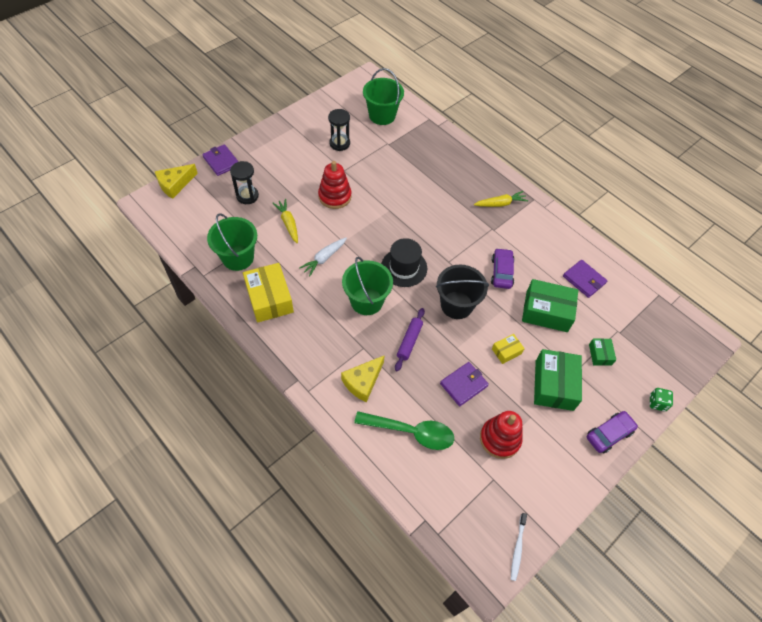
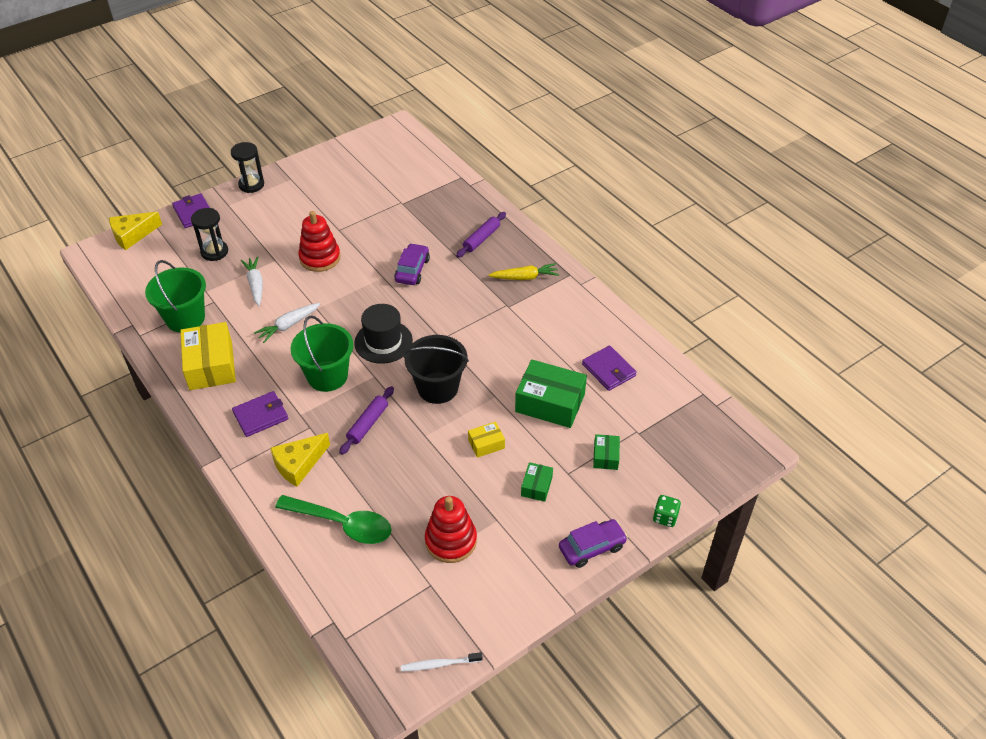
camera: 10 degrees right, 10 degrees down
(288, 223) = (255, 284): yellow carrot -> white carrot
(339, 143) = (341, 200): black hourglass -> black hourglass (251, 185)
(382, 115) = (402, 171): green bucket -> none
(458, 172) = (481, 239): none -> purple rolling pin
(463, 385) = (422, 477): purple wallet -> purple wallet (260, 416)
(501, 272) = (504, 355): purple car -> purple car (412, 270)
(517, 548) = (439, 664): white toothbrush -> white toothbrush turned 60 degrees clockwise
(554, 385) = (536, 486): green box -> green box, size x0.50

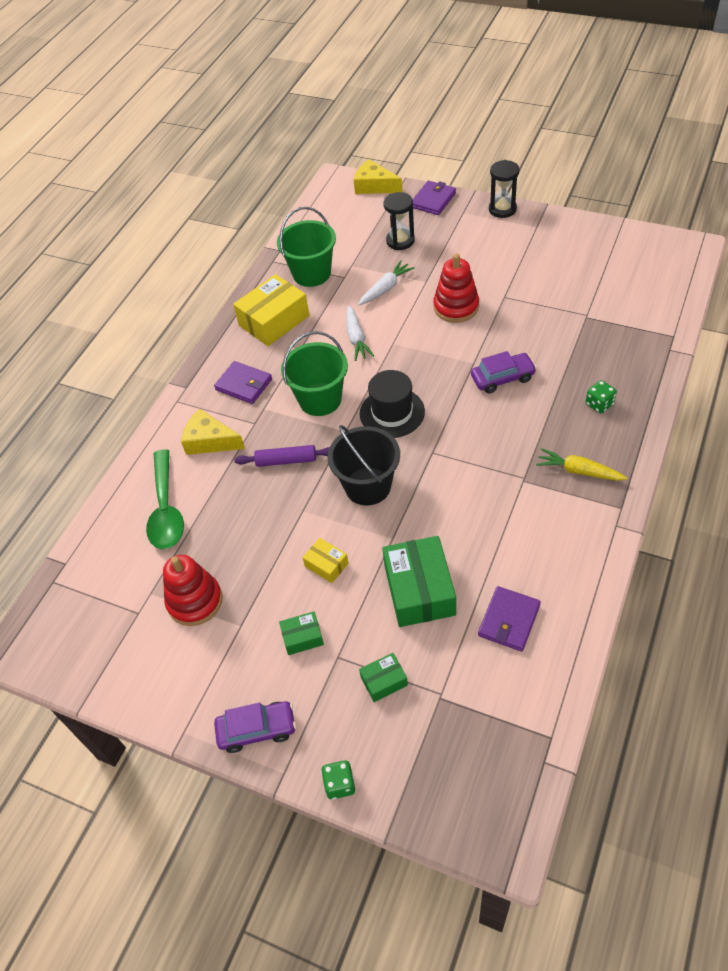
camera: 65 degrees right, 5 degrees up
(288, 326) = (356, 338): white carrot -> white carrot turned 120 degrees counterclockwise
(439, 664) = (59, 668): white toothbrush -> none
(481, 239) = (599, 404): purple rolling pin -> green dice
(525, 277) = (578, 471): yellow carrot -> yellow carrot turned 150 degrees clockwise
(592, 547) = (257, 729): purple car -> purple car turned 45 degrees counterclockwise

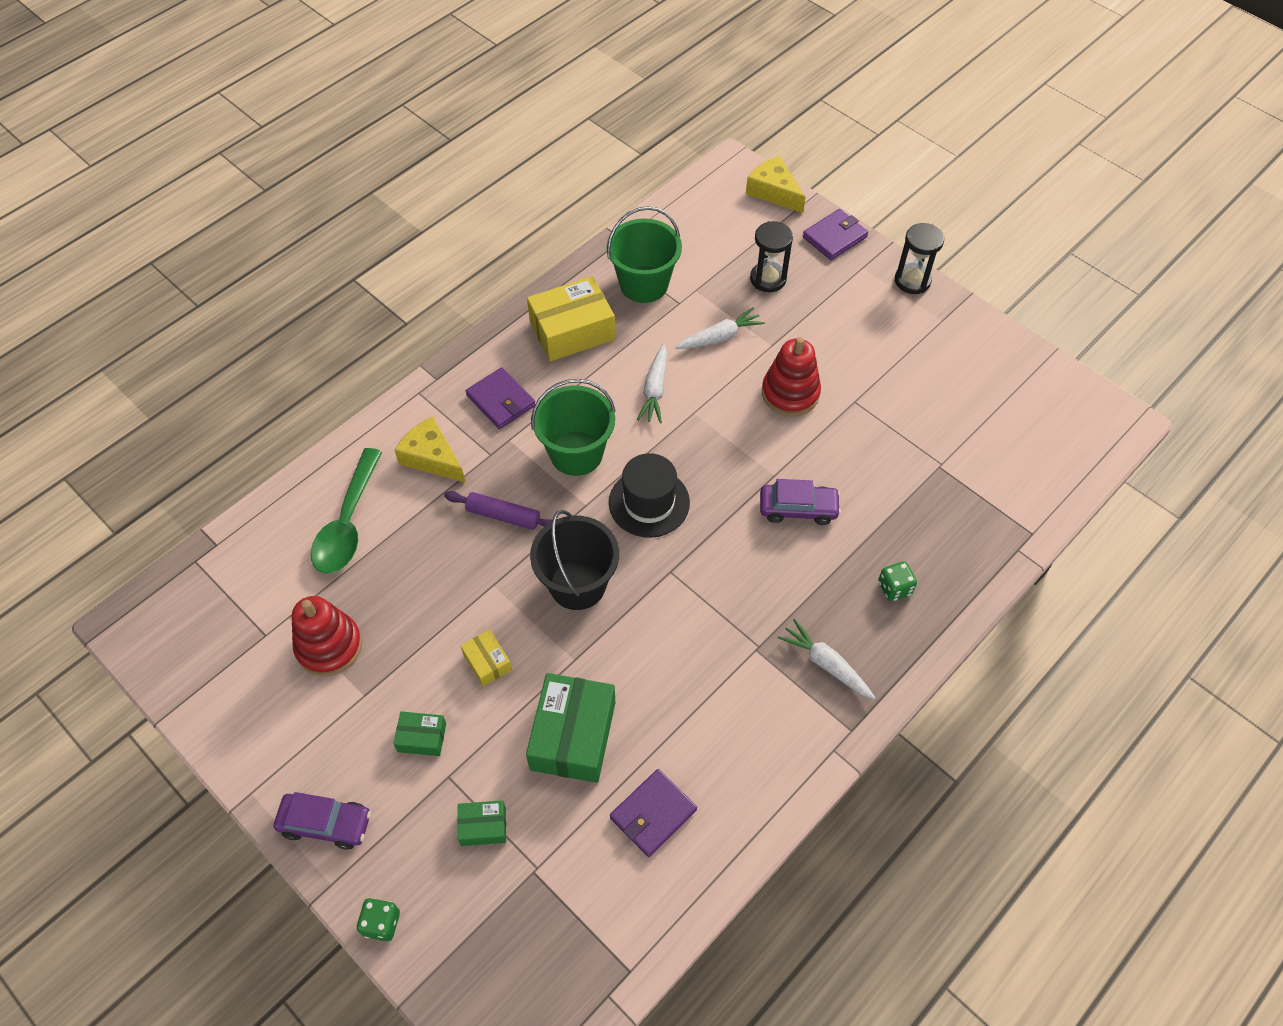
camera: 15 degrees right, 5 degrees up
(578, 471) = (825, 664): yellow carrot -> white carrot

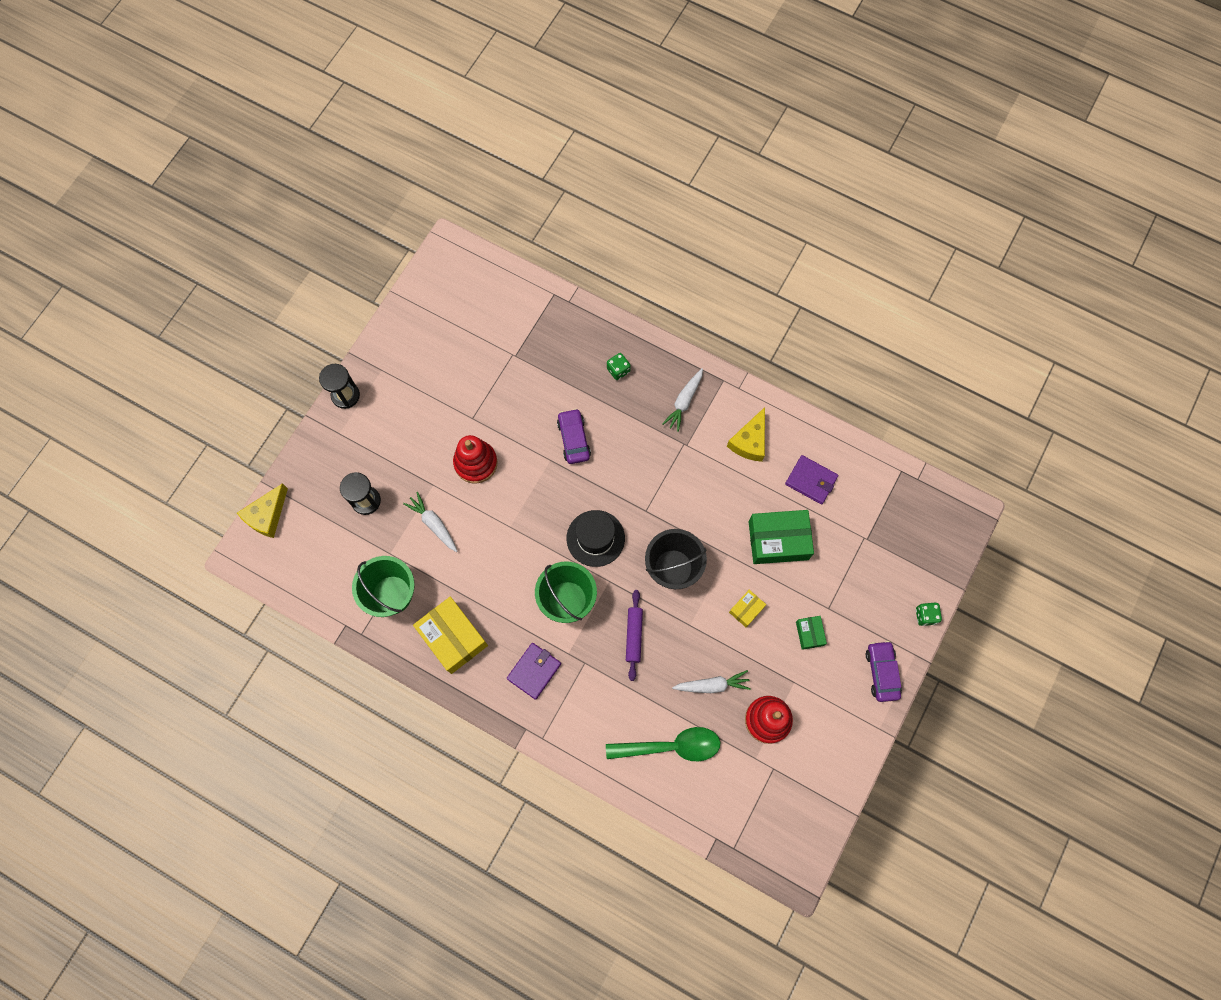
camera: 105 degrees left, 15 degrees up
(432, 457) = (599, 705): yellow cheese -> yellow cheese (749, 441)
(483, 826) = (851, 576): green box -> none
(655, 390) = (496, 559): white carrot -> white carrot (712, 685)
(834, 237) = (310, 459): purple wallet -> none

